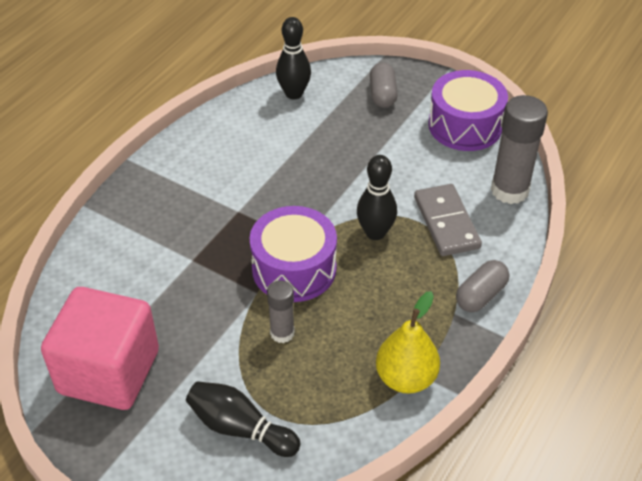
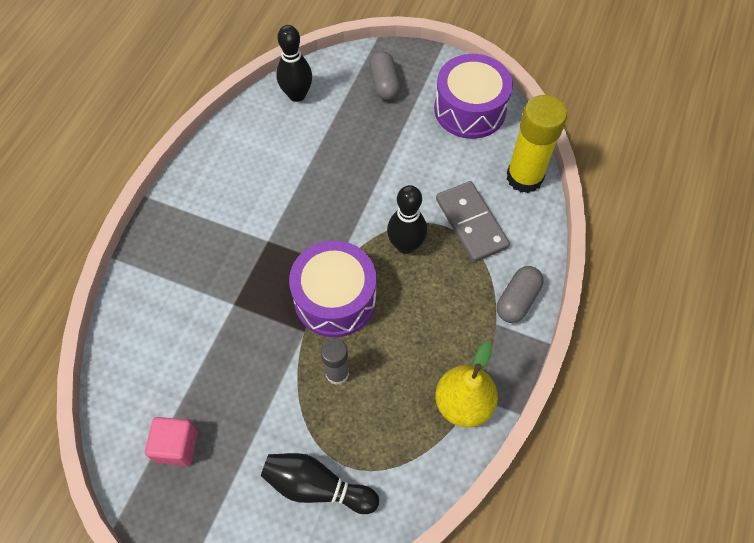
camera: 10 degrees left, 15 degrees up
(109, 372) = (176, 446): pink cube -> pink cube, size x0.47
(509, 190) = (524, 177): grey glue stick -> yellow glue stick

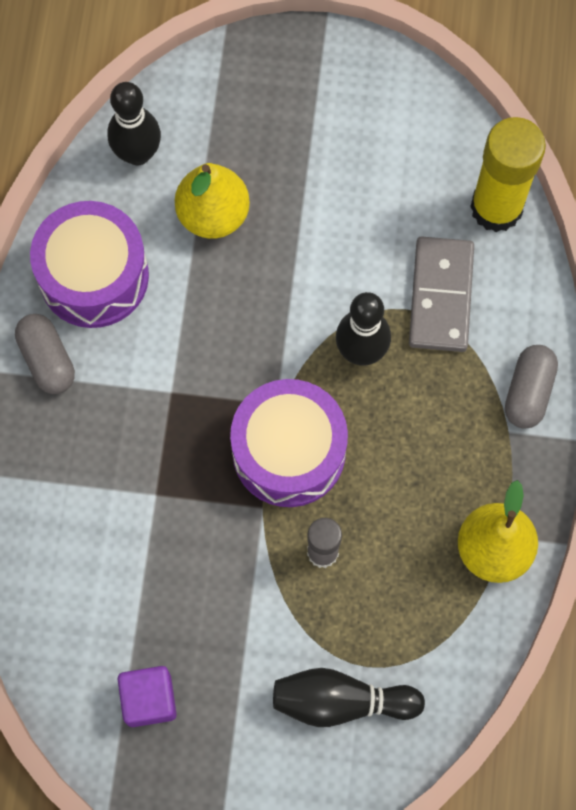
camera: 15 degrees left, 10 degrees up
(176, 446) = (149, 699): pink cube -> purple cube
(333, 140) = (213, 215): none -> yellow pear
(384, 84) = (260, 104): grey capsule -> grey capsule (47, 360)
(470, 109) = (394, 117): purple drum -> purple drum (94, 276)
(471, 223) = (440, 296): grey domino -> grey domino turned 45 degrees clockwise

